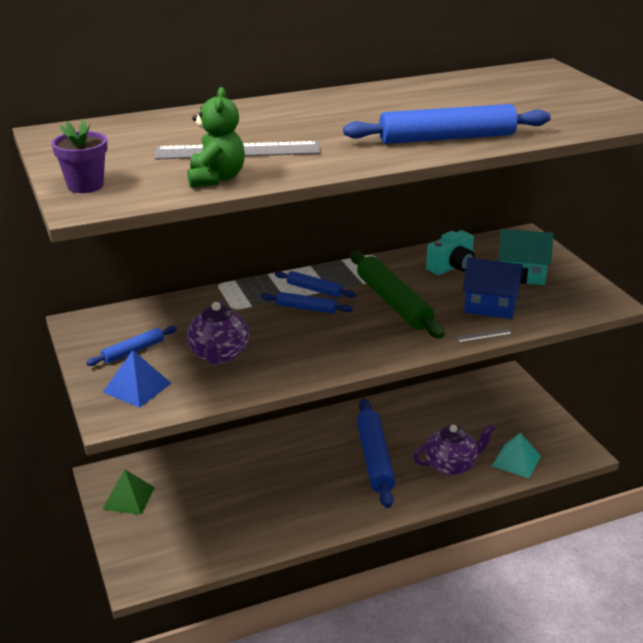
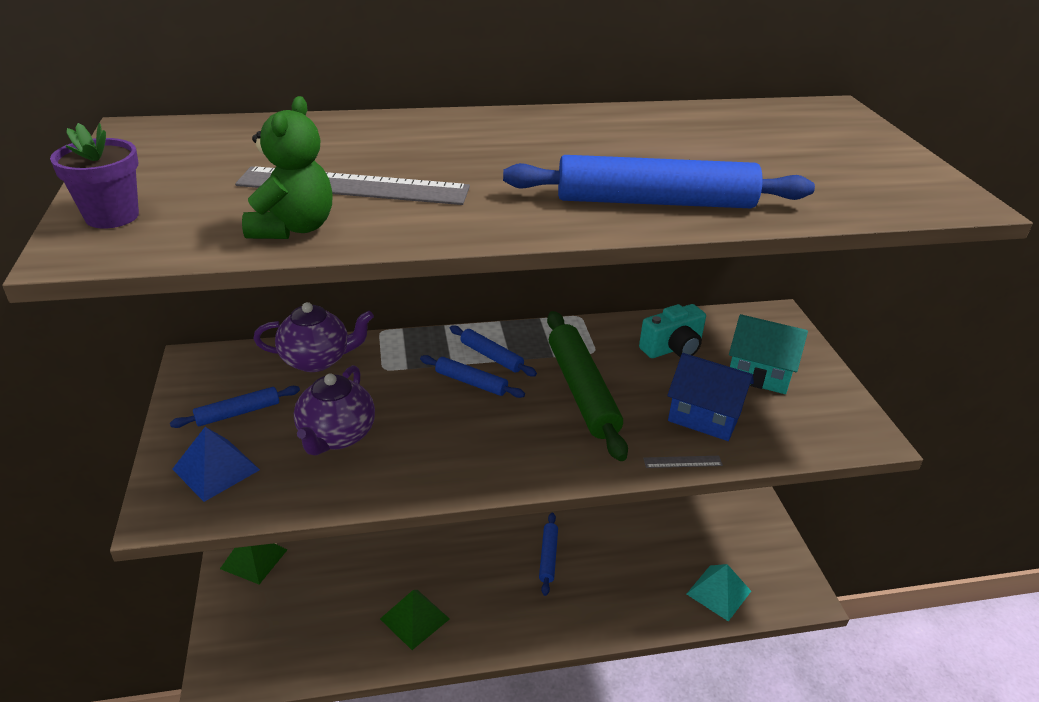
camera: 10 degrees right, 5 degrees up
(281, 516) = (414, 618): none -> green pyramid
(374, 458) = (548, 557): blue rolling pin -> blue rolling pin, size x0.52
(451, 465) = (637, 584): purple teapot -> purple teapot (317, 360)

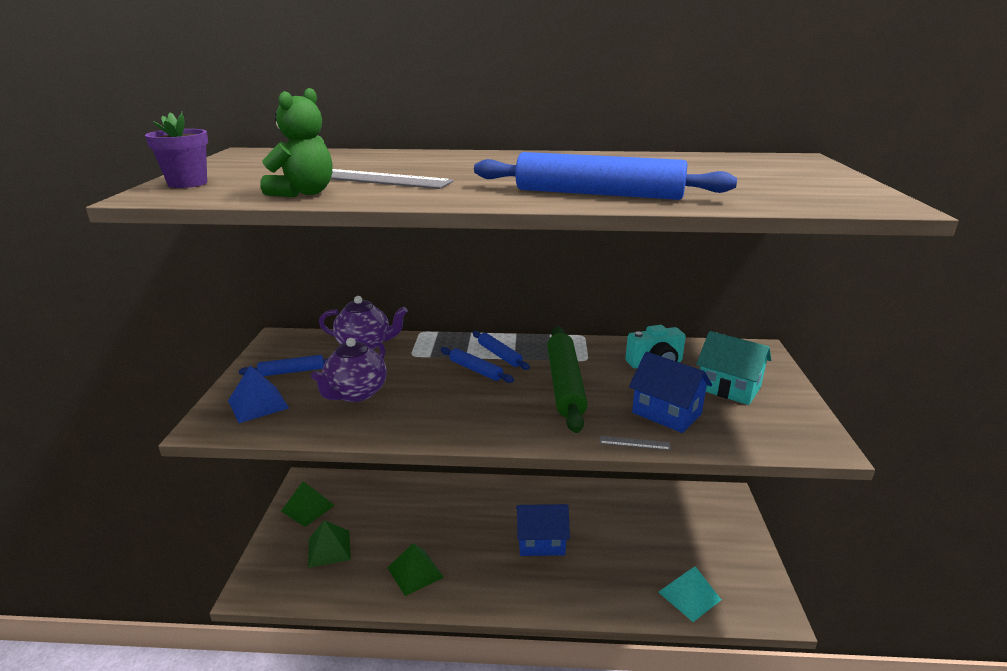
camera: 15 degrees right, 10 degrees down
(300, 607) = (329, 548): none -> green pyramid
(548, 557) = (541, 542): blue rolling pin -> blue house

